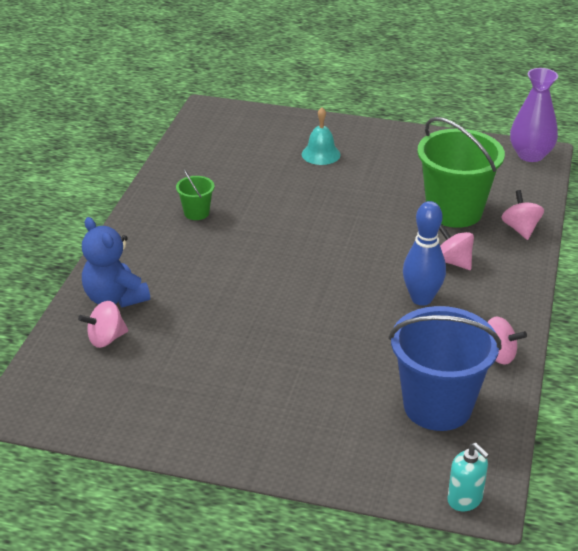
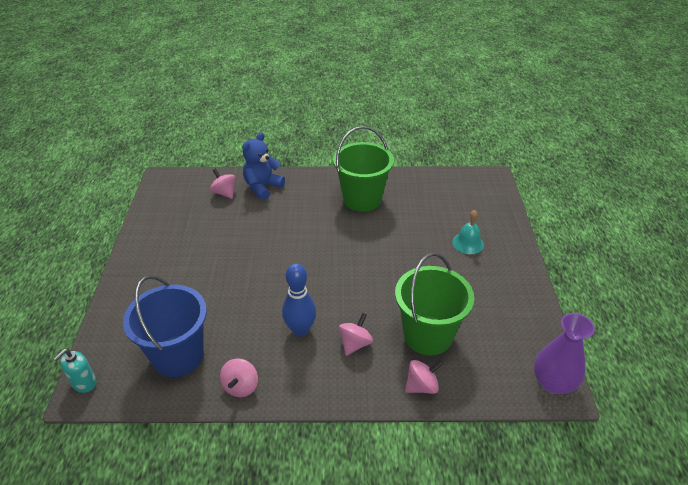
camera: 75 degrees right, 5 degrees up
(196, 213) = (362, 199): green bucket -> green bucket, size x2.21

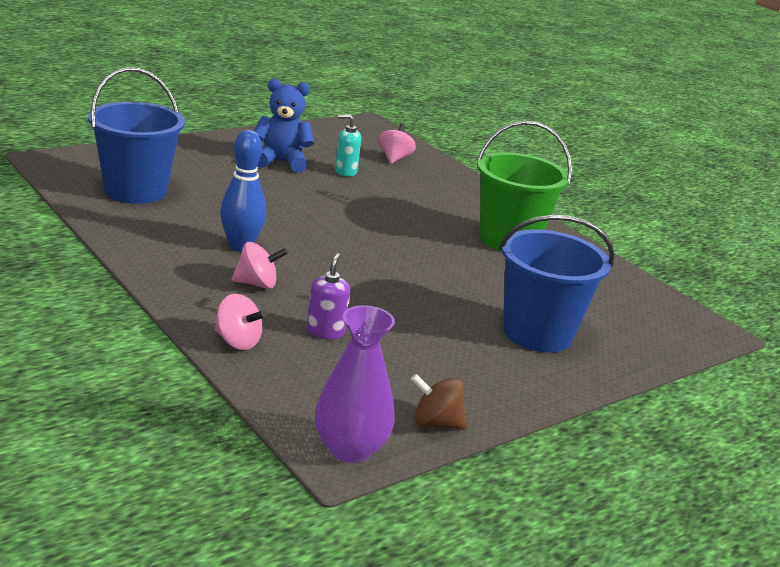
camera: 50 degrees right, 15 degrees down
(84, 383) = (60, 158): turquoise soap dispenser -> turquoise soap dispenser (345, 172)
(241, 386) = (128, 231): pink spinning top -> none
(262, 187) = (435, 176): blue teddy bear -> blue teddy bear (281, 162)
(428, 335) = (325, 331): green bucket -> purple soap dispenser
(468, 243) = (537, 333): turquoise bell -> blue bucket
(540, 332) = (435, 423): none -> brown spinning top

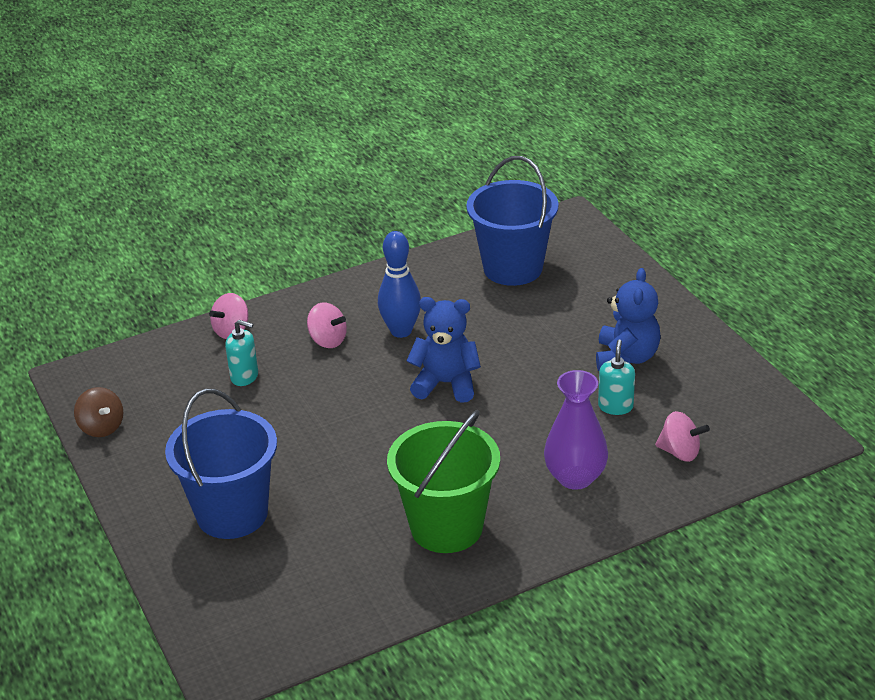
camera: 105 degrees right, 10 degrees up
(257, 284) = (328, 340): pink spinning top -> pink spinning top turned 60 degrees counterclockwise
(324, 230) = (446, 384): none -> blue teddy bear
(325, 331) = (244, 376): purple soap dispenser -> turquoise soap dispenser
(350, 449) = (82, 382): purple vase -> purple vase (575, 477)
(435, 423) = (102, 427): brown spinning top -> brown spinning top turned 120 degrees clockwise

